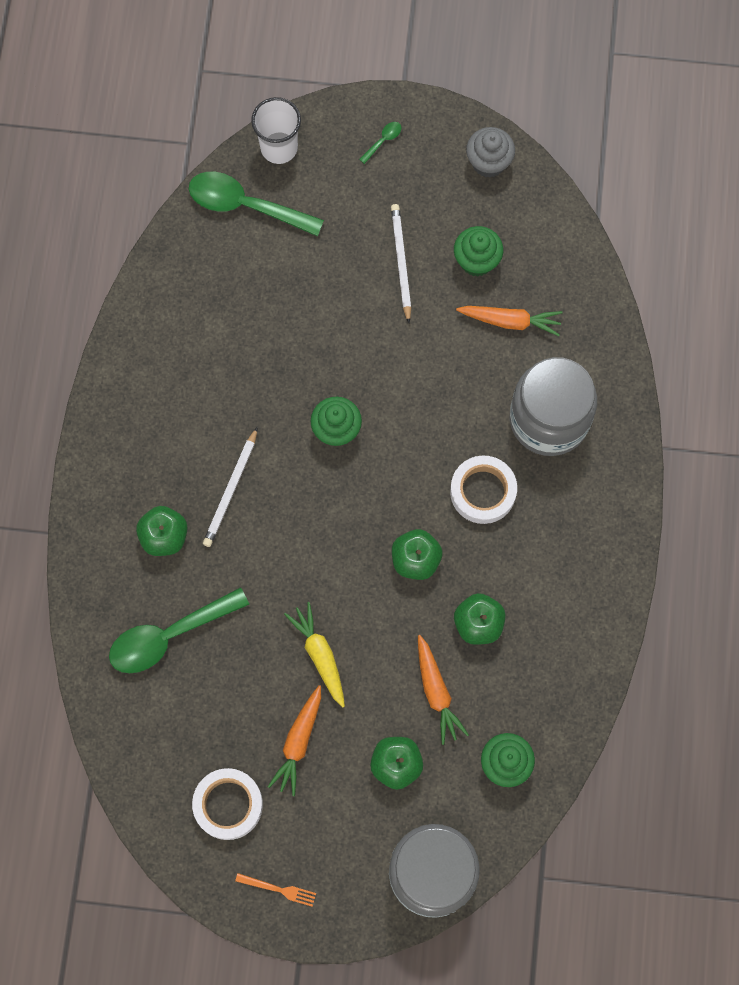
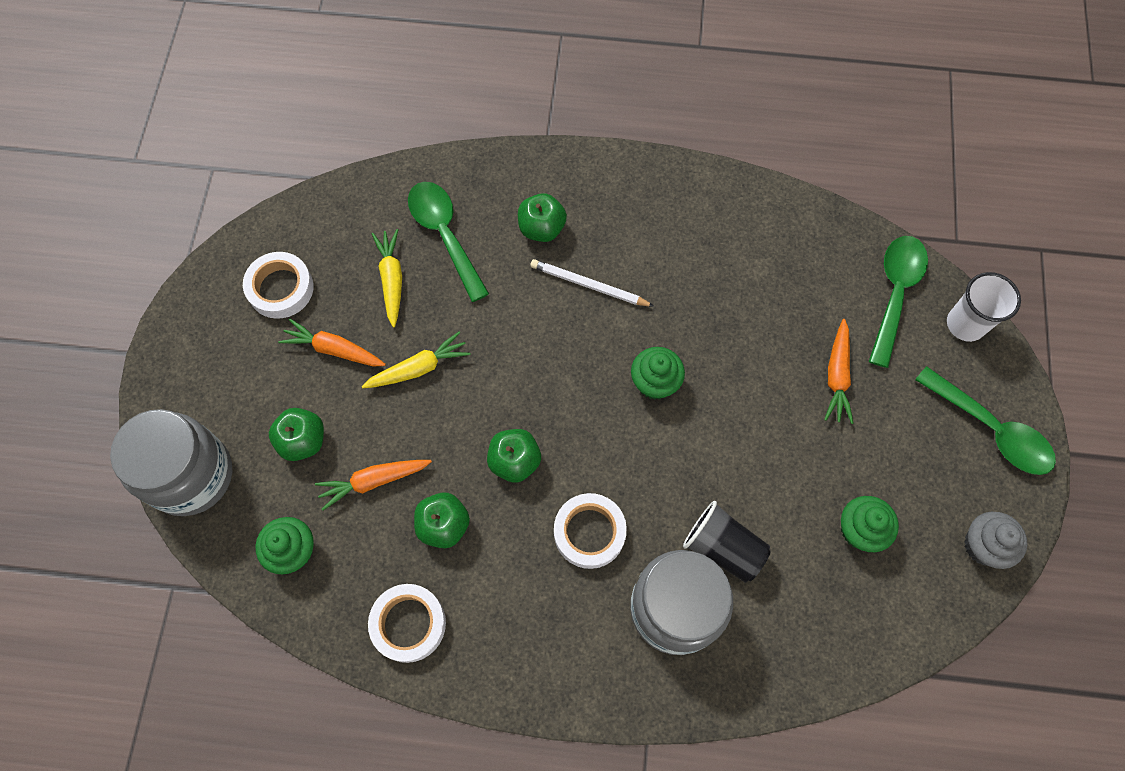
camera: 90 degrees right, 5 degrees down
(220, 688) = (391, 279): none -> yellow carrot
(278, 889) = (196, 333): orange fork -> none
(383, 141) = (991, 429): green spoon -> green spoon, size x2.48
(401, 262) = (848, 448): white pencil -> none
(494, 376) = (723, 547): none -> black cup
(510, 321) = (790, 567): orange carrot -> orange carrot (837, 376)
(569, 651) = (408, 624): none -> white tape

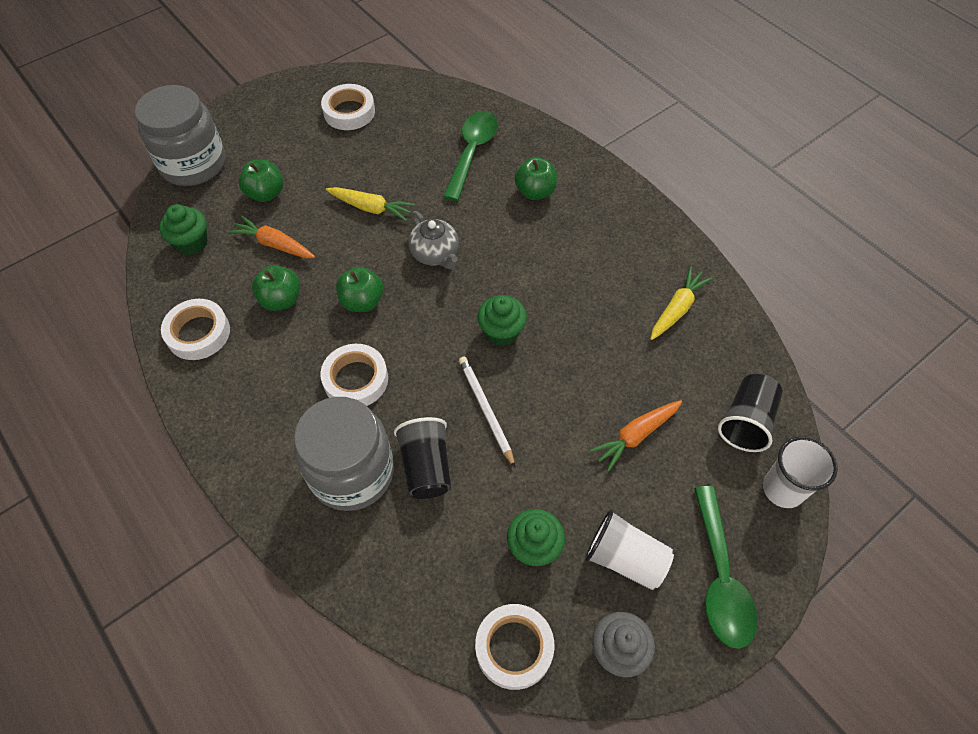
camera: 45 degrees right, 10 degrees down
(334, 349) = (338, 162): orange carrot -> none
(391, 279) = (413, 152): yellow carrot -> yellow carrot (677, 308)
(524, 362) = (435, 254): none -> grey teapot
(589, 285) = (526, 244): white pencil -> white pencil (485, 410)
(894, 293) = (746, 421): green spoon -> black cup
(922, 614) = (514, 648): none -> white tape
(923, 477) = (625, 558): none -> white cup

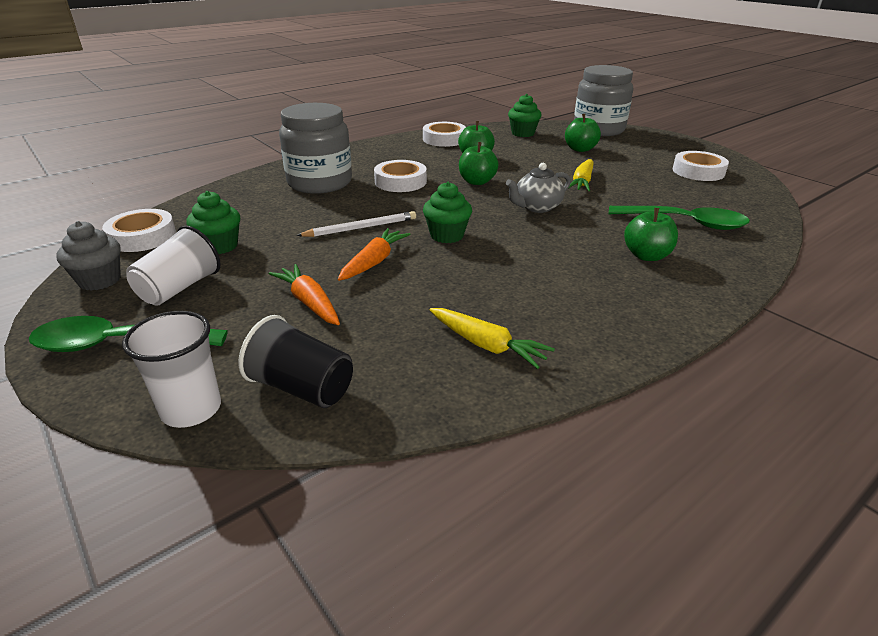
camera: 90 degrees right, 25 degrees down
(274, 244) = (529, 154): orange carrot -> orange carrot (374, 262)
(426, 467) = (314, 206): black cup -> none

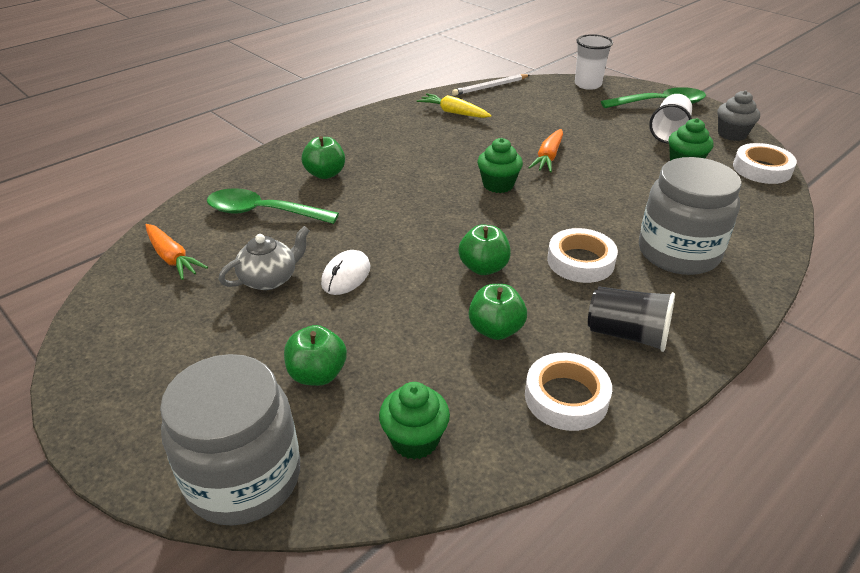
camera: 175 degrees right, 5 degrees up
(302, 388) = (543, 93): black cup -> black cup (627, 334)
(309, 302) = (573, 128): orange carrot -> orange carrot (172, 258)
(361, 228) = (581, 189): white pencil -> white pencil (490, 87)
(537, 207) = (411, 226): grey teapot -> grey teapot (269, 279)
(582, 182) = (346, 275): yellow carrot -> white mouse
(698, 171) = (164, 314): white tape -> none

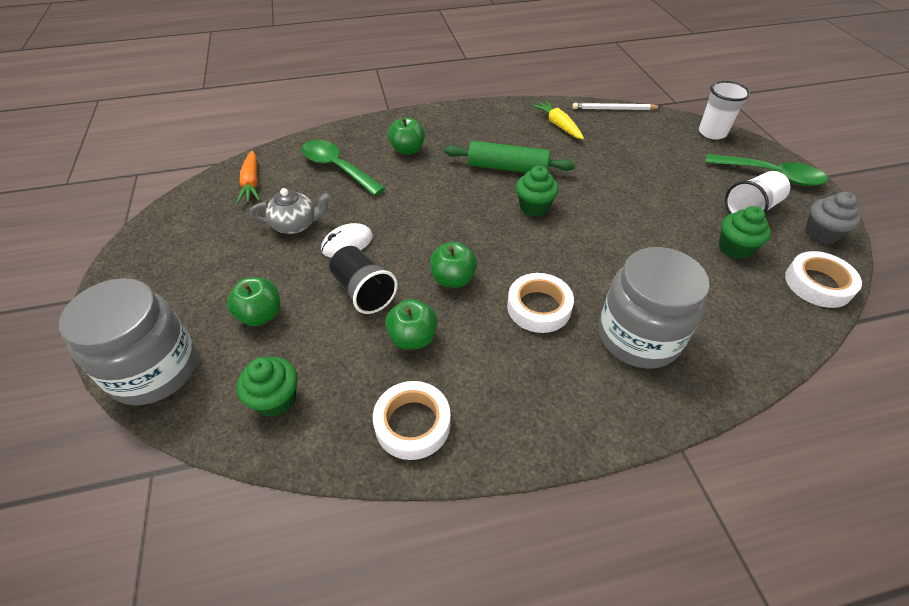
camera: 30 degrees right, 10 degrees up
(442, 160) = (507, 168): none -> green rolling pin
(548, 157) = (603, 196): orange carrot -> none
(627, 334) = (515, 393): black cup -> black cup (364, 291)

